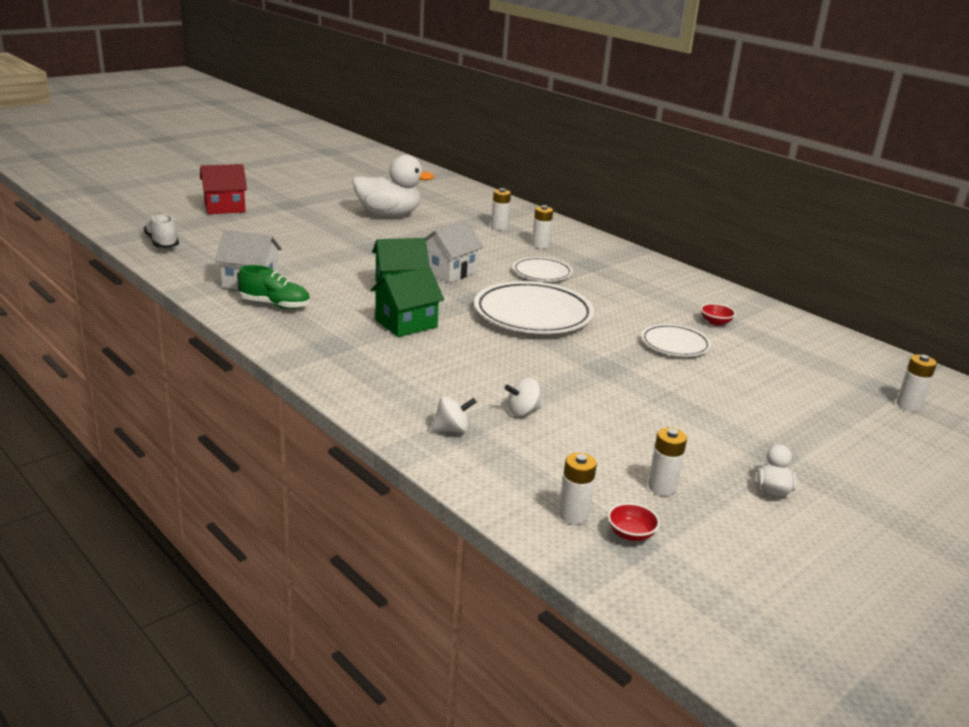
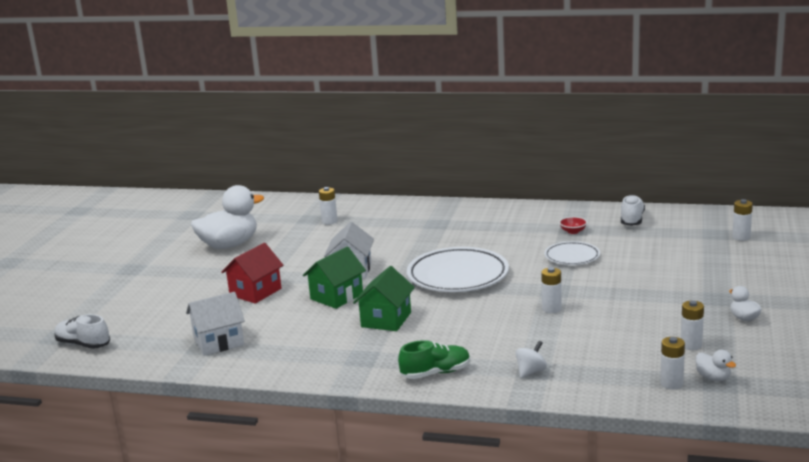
camera: 30 degrees left, 5 degrees down
(225, 207) = (80, 294): red house -> red house (255, 292)
(275, 305) = (269, 349): green shoe -> green shoe (435, 373)
(522, 411) = (552, 340): white spinning top -> none
(540, 245) = (381, 224): white battery -> white battery (551, 309)
(542, 273) = (416, 244): white plate -> none
(631, 534) = (713, 378): red bowl -> white duck
(800, 337) = (632, 220): none -> white shoe

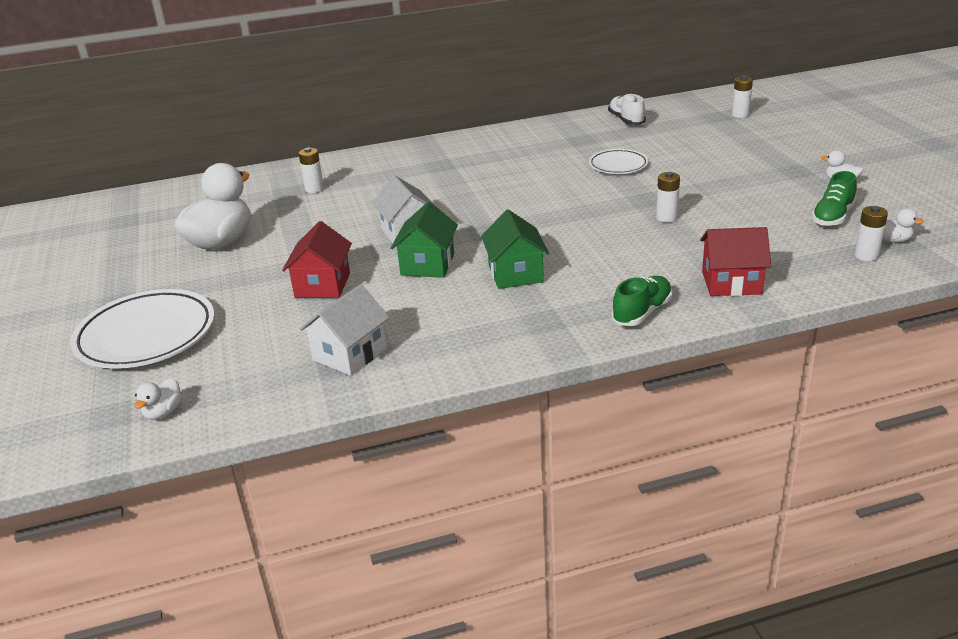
camera: 30 degrees left, 10 degrees up
(83, 344) = (163, 412): white shoe -> white duck
(458, 276) = (531, 210): white plate -> white plate (146, 336)
(531, 372) = (731, 283): white spinning top -> red house
(573, 231) = (587, 142): red bowl -> none
(691, 345) = (832, 217): white battery -> green shoe

